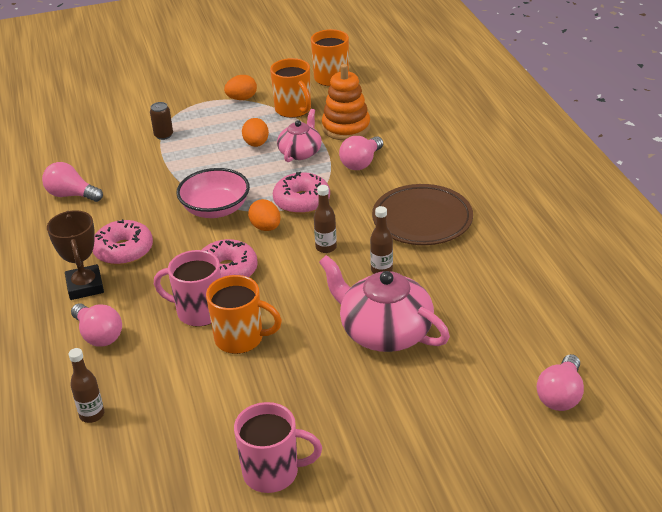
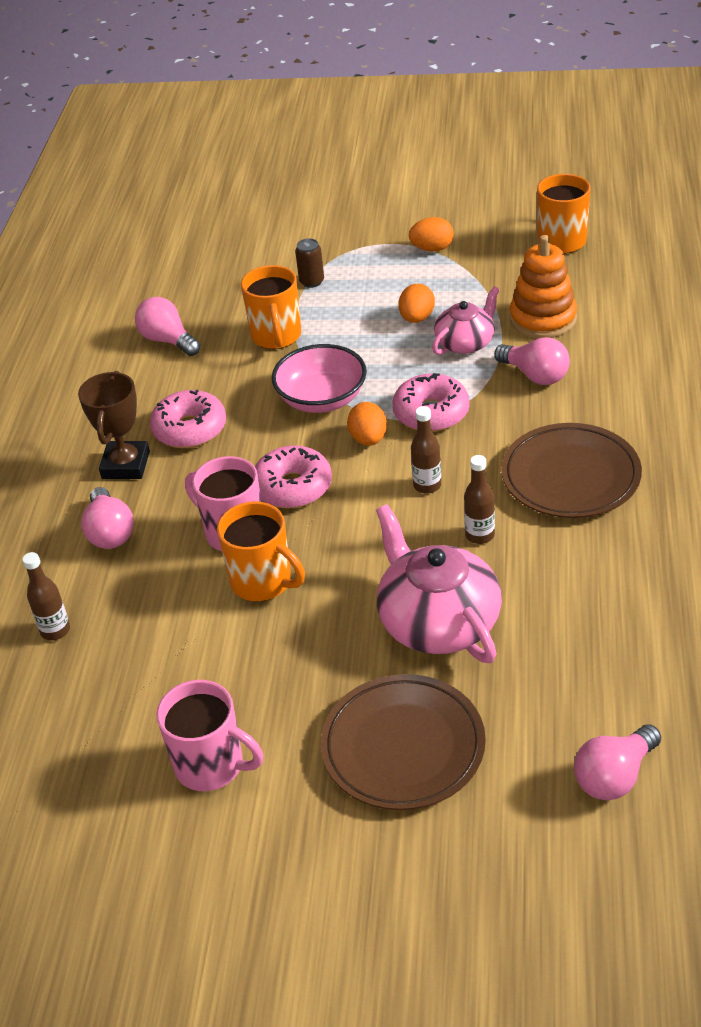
camera: 25 degrees right, 5 degrees up
(293, 110) = (489, 278): orange mug -> orange mug (276, 336)
(361, 163) = (535, 375): pink light bulb -> pink light bulb turned 105 degrees counterclockwise
(407, 419) = (403, 747): none -> brown plate

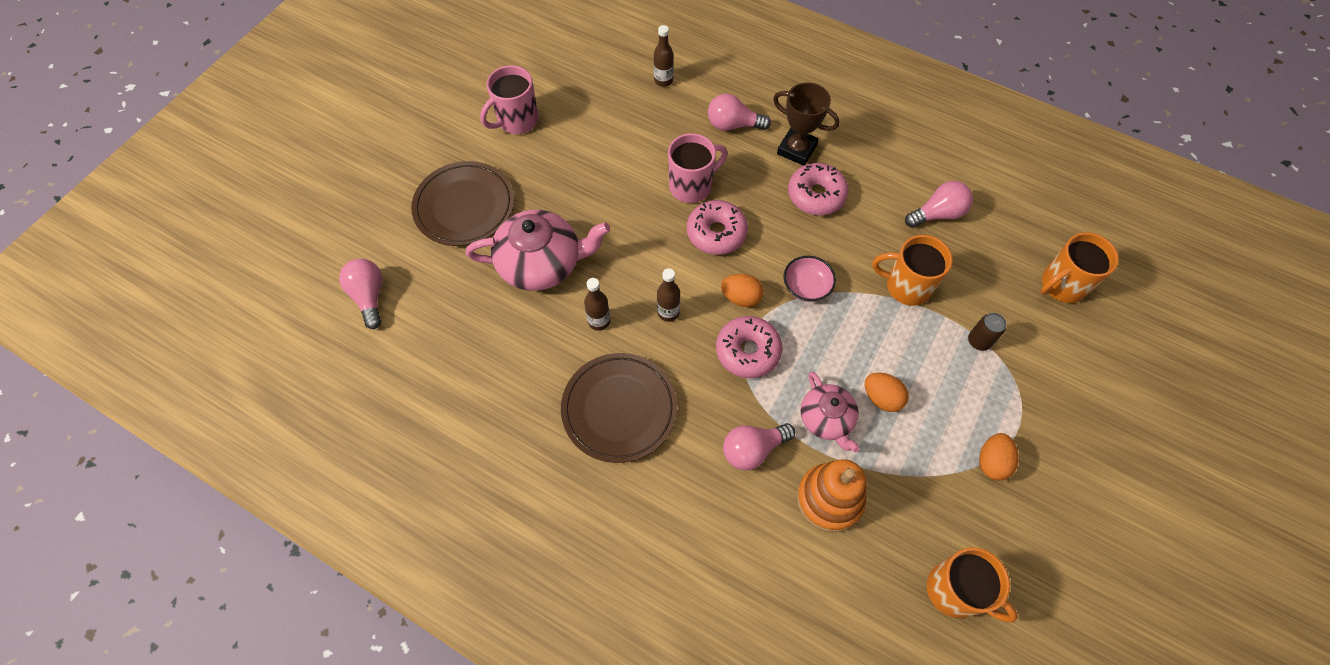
camera: 110 degrees right, 20 degrees up
(263, 582) = (636, 187): orange mug -> orange mug (1061, 285)
(322, 399) = (806, 286): pink bowl -> pink bowl, size x0.65

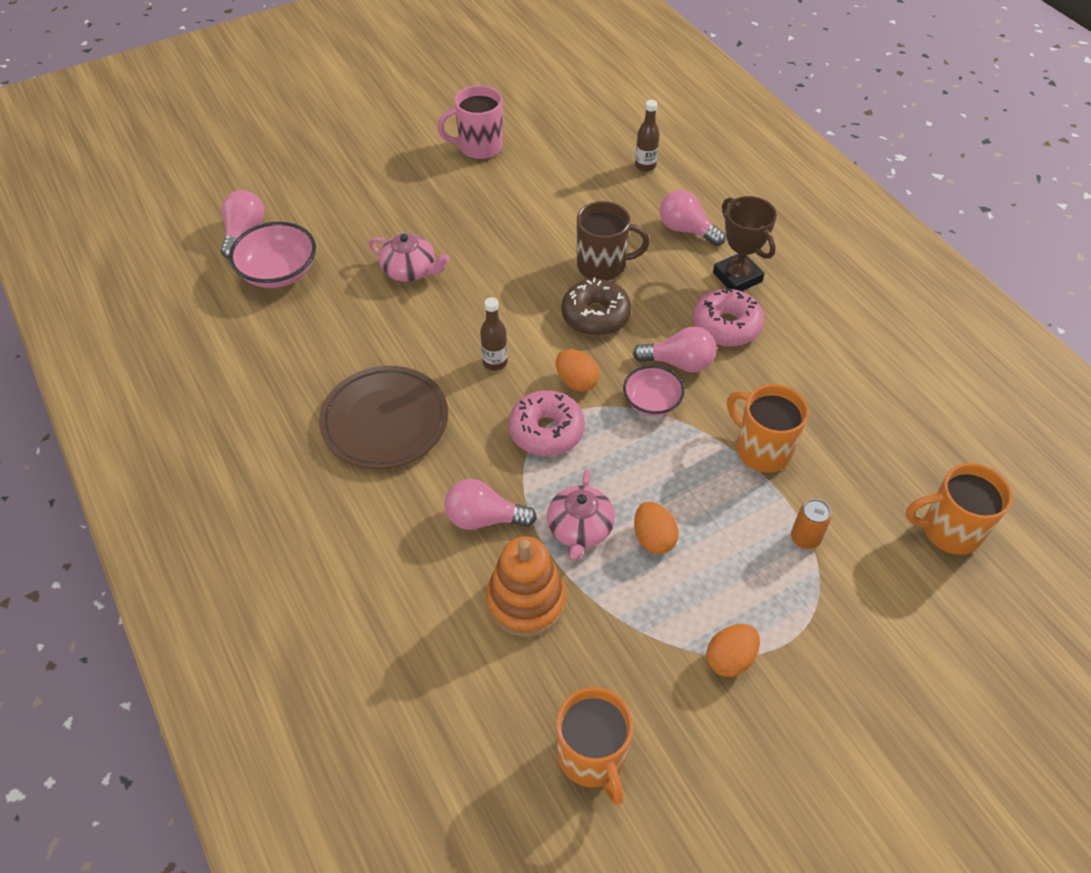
camera: 30 degrees right, 10 degrees down
(429, 319) = (279, 272): none -> pink bowl
(464, 207) = (378, 197): brown plate -> none
(542, 263) = (410, 270): pink teapot -> pink teapot, size x0.60
(599, 321) = (424, 340): brown bottle -> none
(692, 186) = (603, 266): pink mug -> brown mug
(716, 233) = (595, 316): pink donut -> brown donut
(938, 214) = (851, 399): pink light bulb -> pink light bulb (679, 363)
(979, 341) = (805, 538): brown can -> orange can

